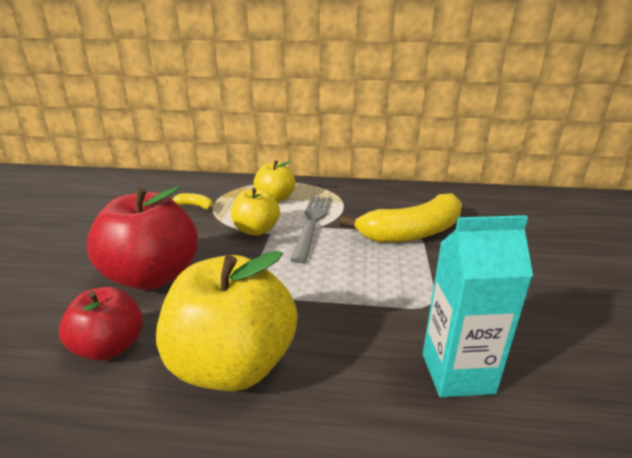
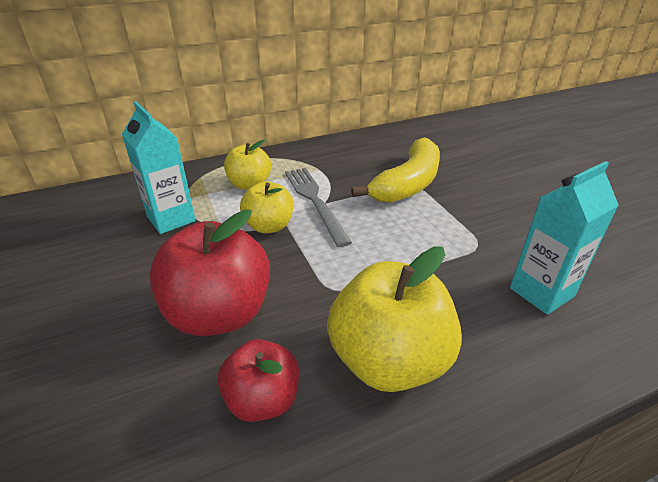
camera: 30 degrees left, 10 degrees up
(196, 206) = (171, 219): yellow banana -> turquoise carton

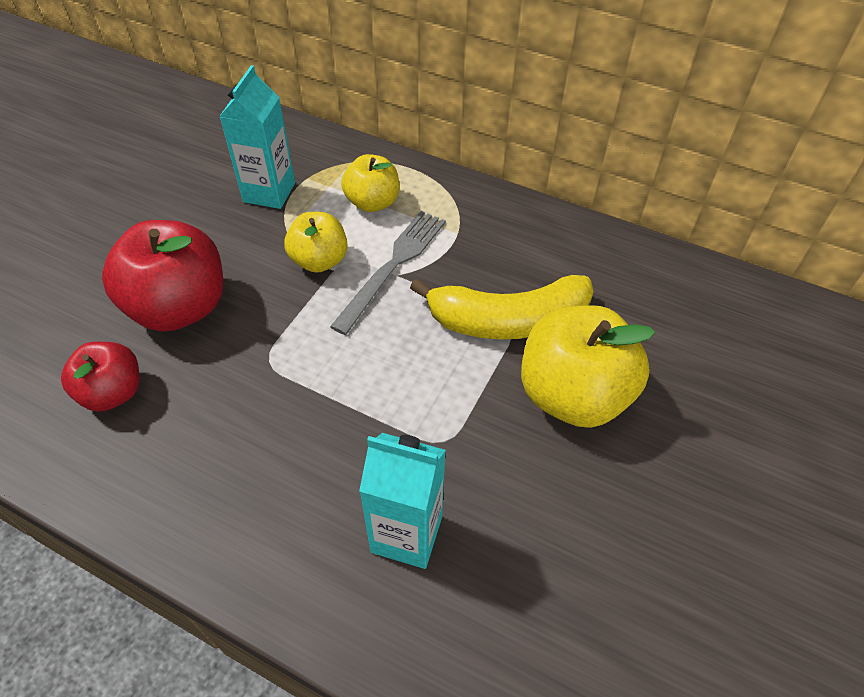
camera: 50 degrees right, 15 degrees up
(389, 360) = (209, 450): yellow apple -> yellow apple (573, 395)

